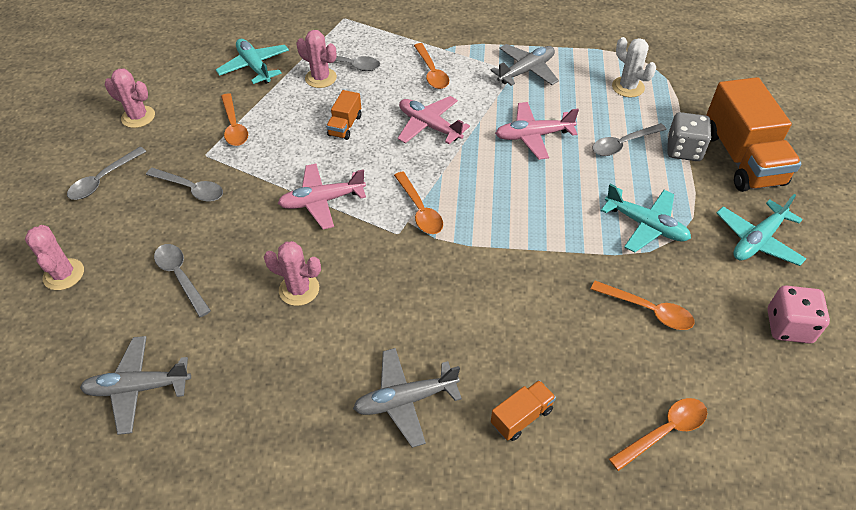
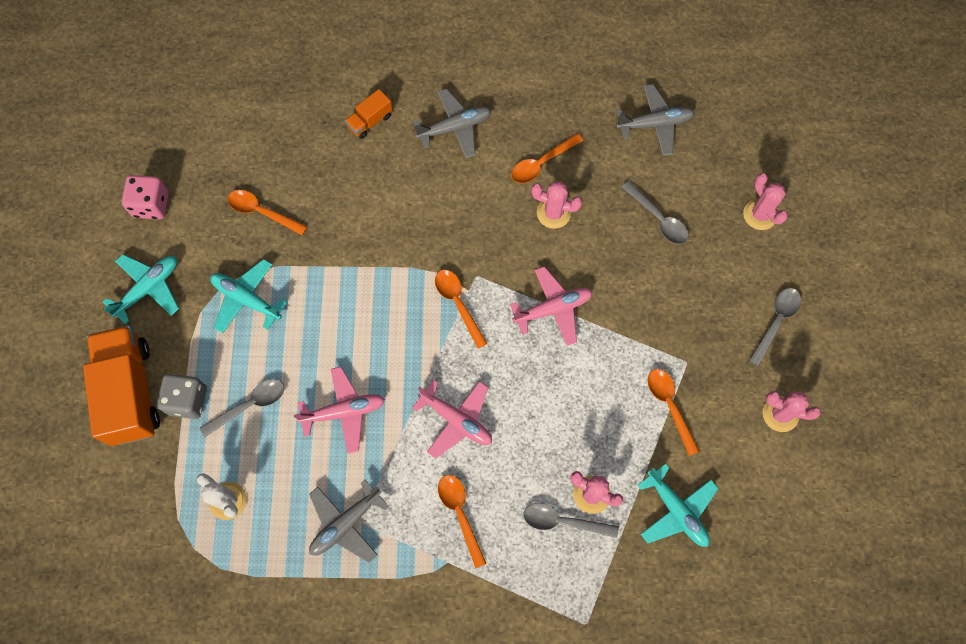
camera: 175 degrees right, 20 degrees up
(191, 189) = (684, 316): grey spoon -> none
(345, 125) = (549, 415): orange truck -> none
(664, 431) = (269, 117): orange spoon -> orange spoon (541, 163)

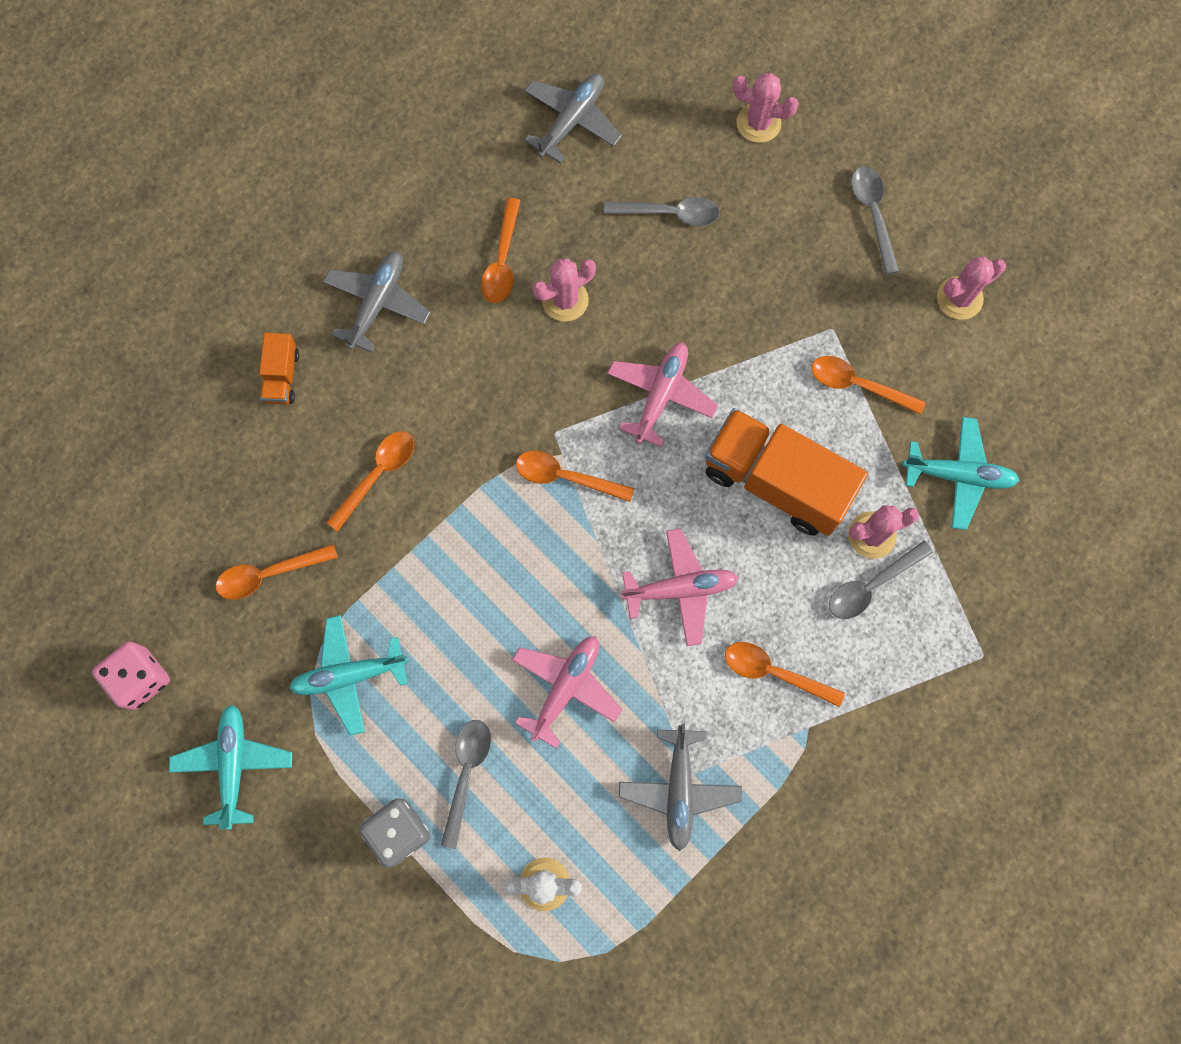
camera: 45 degrees left, 5 degrees up
(130, 392) = (330, 882): orange truck -> orange truck (776, 481)
(365, 213) = (377, 474): none -> orange spoon

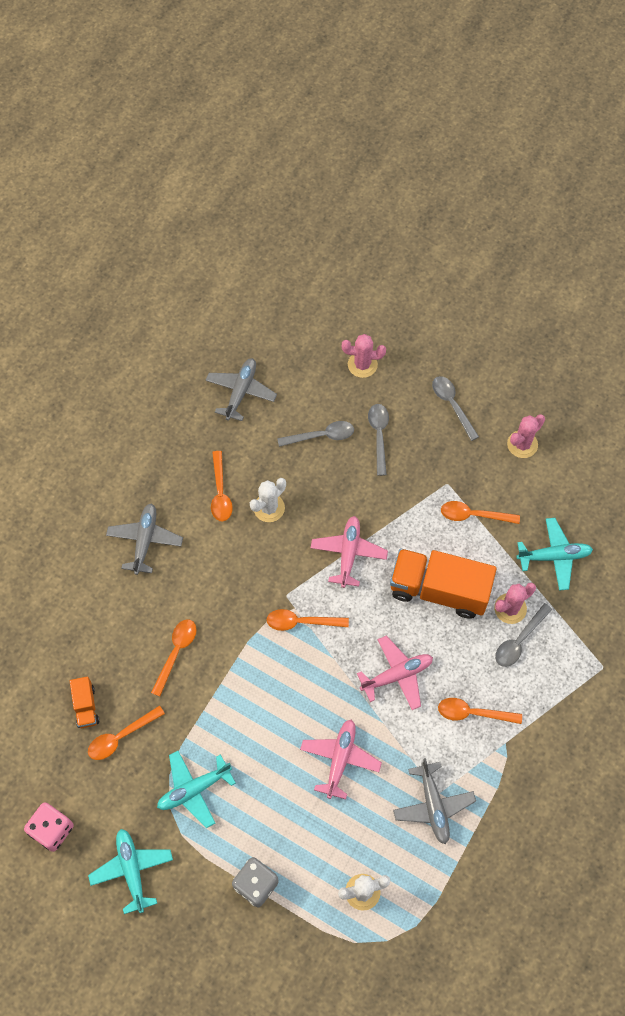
camera: 15 degrees left, 10 degrees down
(282, 376) = (94, 604): orange truck -> orange truck (86, 706)
(466, 773) = (290, 833): grey spoon -> grey spoon (379, 435)
(565, 300) = (269, 508): pink cactus -> white cactus

